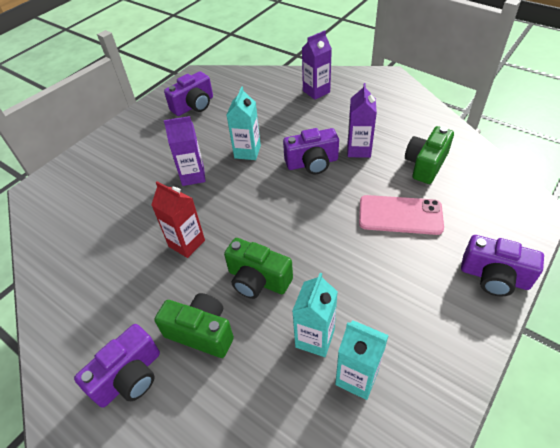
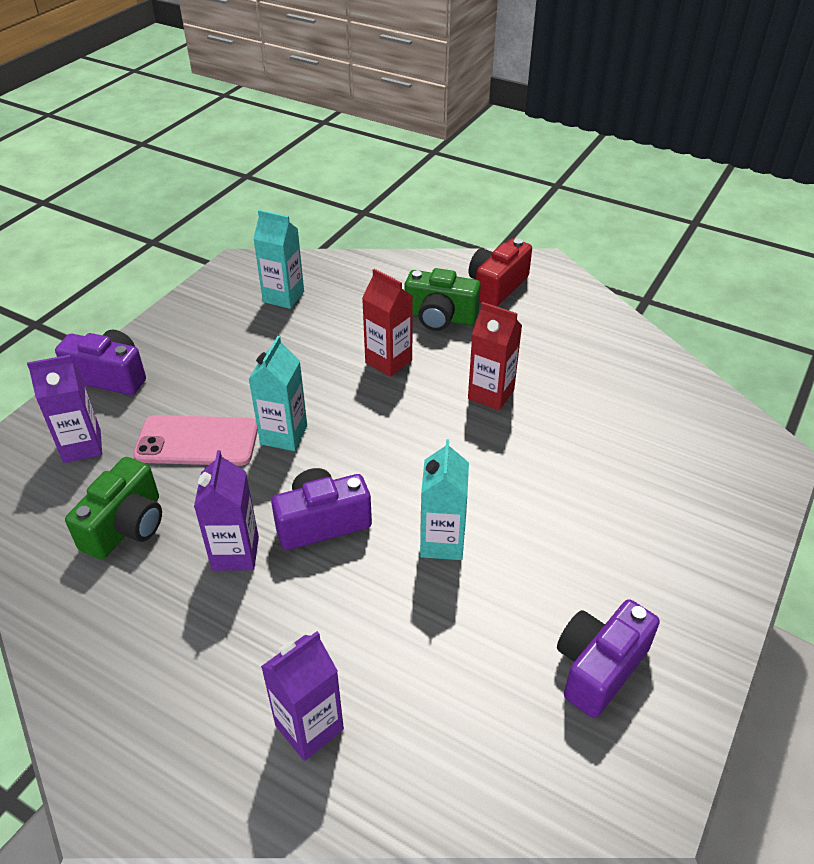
camera: 170 degrees right, 5 degrees down
(129, 377) = (497, 287): purple camera -> red camera
(193, 176) = (524, 490): purple carton -> purple carton (82, 446)
(258, 280) = (388, 361): green camera -> red carton
(315, 338) = (322, 319): turquoise carton -> turquoise carton (284, 435)

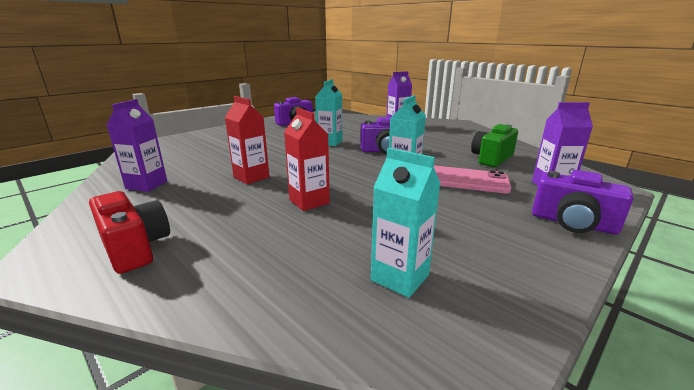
camera: 165 degrees left, 20 degrees down
(235, 553) = (429, 148): purple carton -> purple carton (146, 185)
(440, 317) = (232, 226): green camera -> none
(497, 287) = (135, 247): red camera -> red camera turned 90 degrees counterclockwise

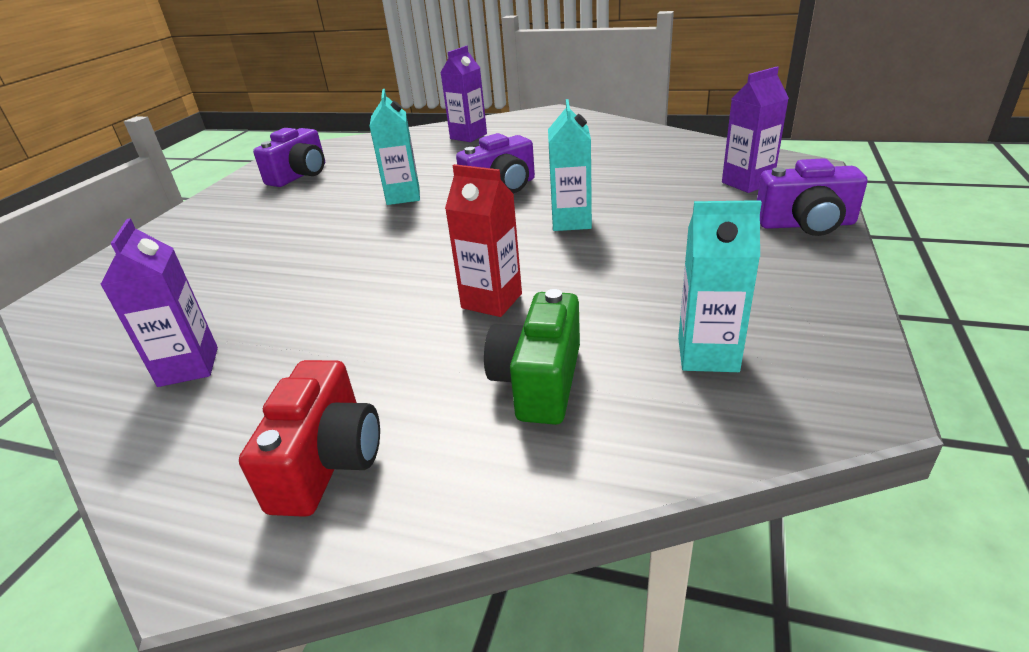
camera: 25 degrees left, 10 degrees up
(135, 247) = (327, 462): red camera -> red camera turned 75 degrees clockwise
(251, 177) = (356, 293): red carton -> none
(465, 180) = (649, 204): pink phone -> none
(491, 158) = (648, 161): green camera -> green camera (539, 381)

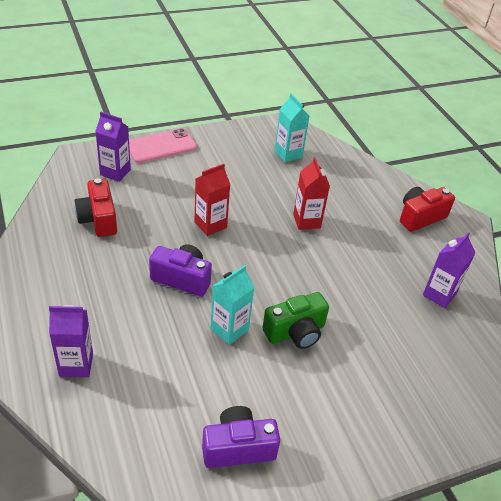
camera: 135 degrees left, 10 degrees up
(539, 381) = (339, 187): green camera -> green camera (295, 332)
(571, 221) = (210, 225): turquoise carton -> red carton
(651, 163) = (98, 219): none -> red camera
(806, 224) = (161, 146): purple camera -> pink phone

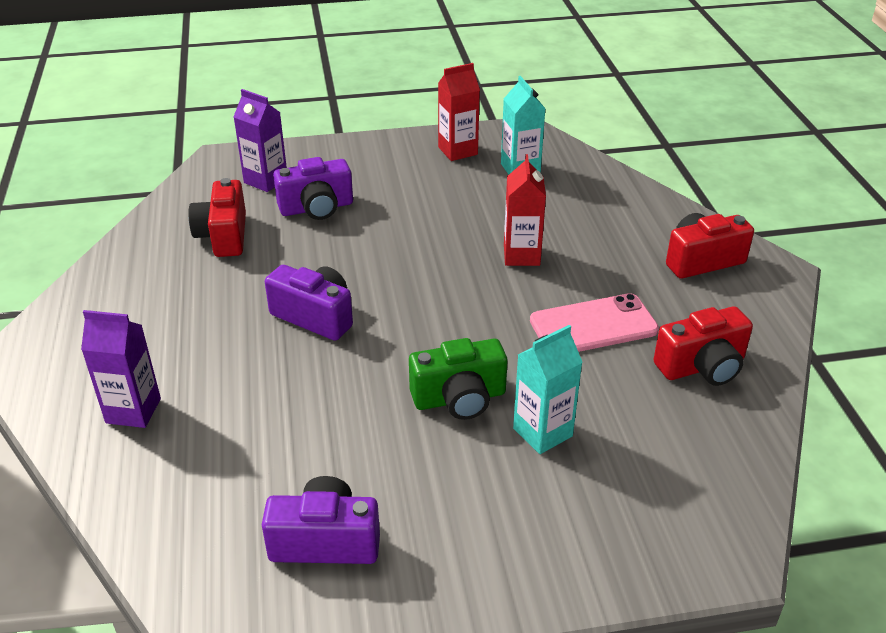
camera: 15 degrees right, 5 degrees down
(158, 192) = (316, 208): none -> purple camera
(161, 146) = (339, 152): pink phone -> pink phone (593, 325)
(210, 225) = (377, 252): red carton -> red carton (458, 151)
(229, 329) = (362, 386): turquoise carton -> turquoise carton (542, 432)
(439, 294) = (702, 366): purple carton -> red camera

